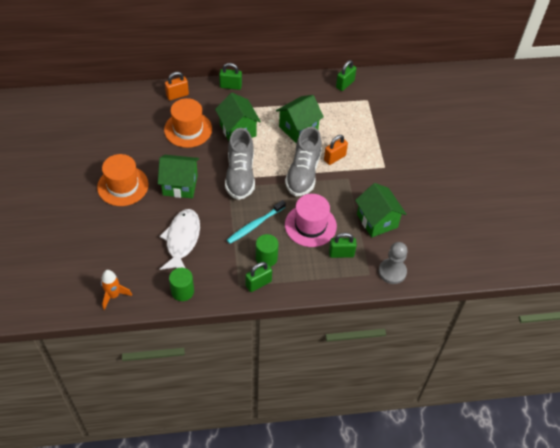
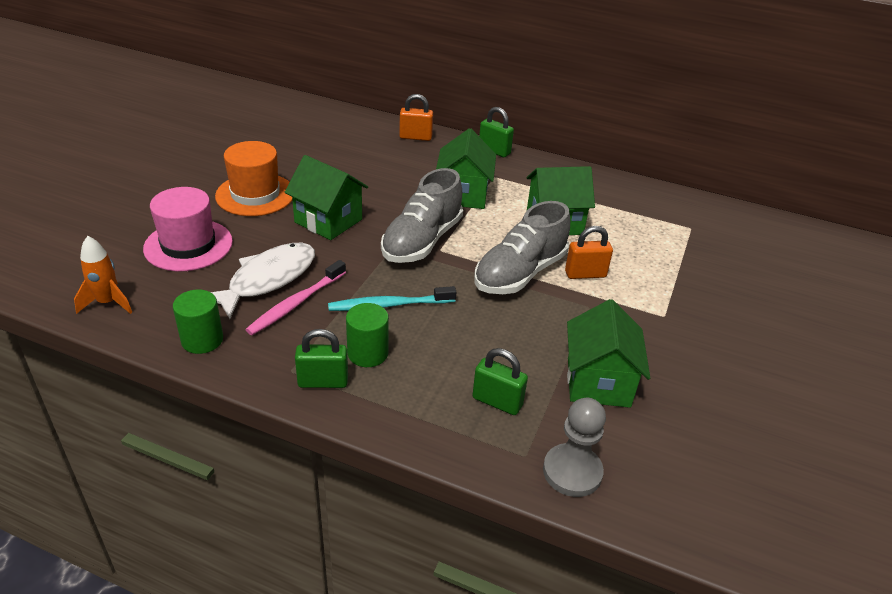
camera: 30 degrees right, 15 degrees down
(188, 129) = (396, 171): orange hat -> none
(209, 247) = (296, 303): none -> pink toothbrush
(310, 225) = (476, 341): pink hat -> pink hat (188, 245)
(345, 84) = (666, 200): green padlock -> none

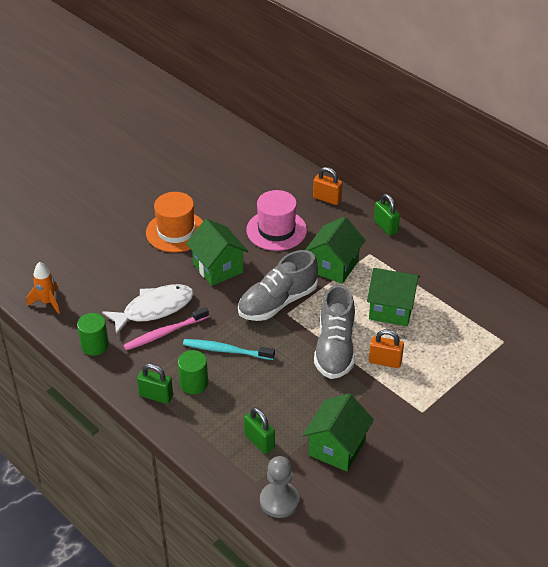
camera: 25 degrees right, 5 degrees up
(188, 245) = (113, 267): pink hat -> pink hat (276, 230)
(520, 273) = (335, 348): grey shoe -> grey shoe turned 60 degrees counterclockwise

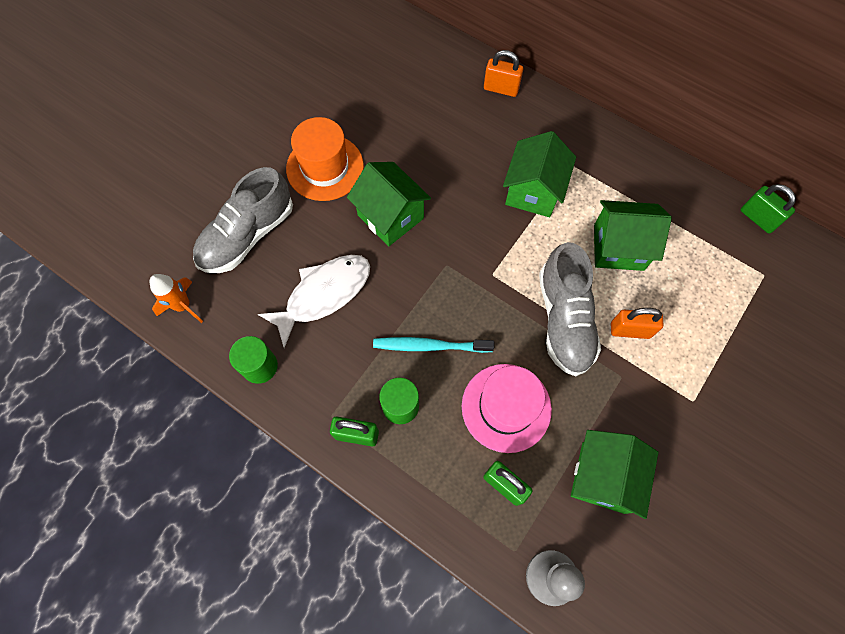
camera: 10 degrees left, 25 degrees up
(164, 333) = (345, 331): pink toothbrush -> none
(276, 230) = (450, 146): pink hat -> pink hat (506, 407)
(277, 302) = (477, 259): grey shoe -> grey shoe (247, 235)
(385, 227) = (582, 121): green padlock -> green padlock (757, 218)

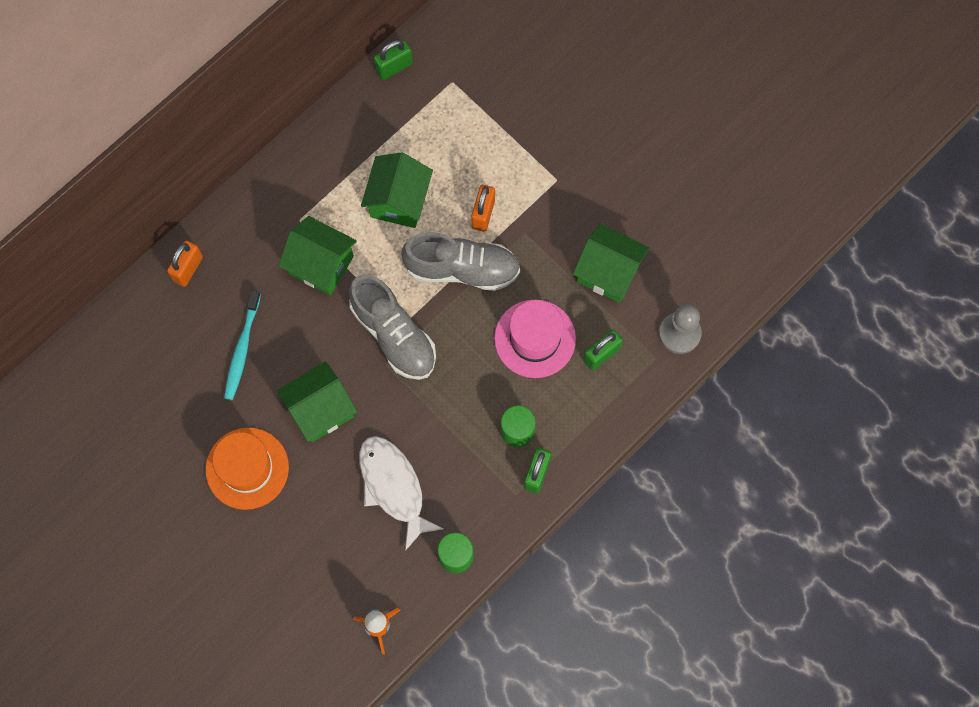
camera: 80 degrees left, 5 degrees up
(247, 235) = (312, 556): grey shoe -> grey shoe (394, 334)
(430, 346) = (465, 395): turquoise toothbrush -> turquoise toothbrush (242, 349)

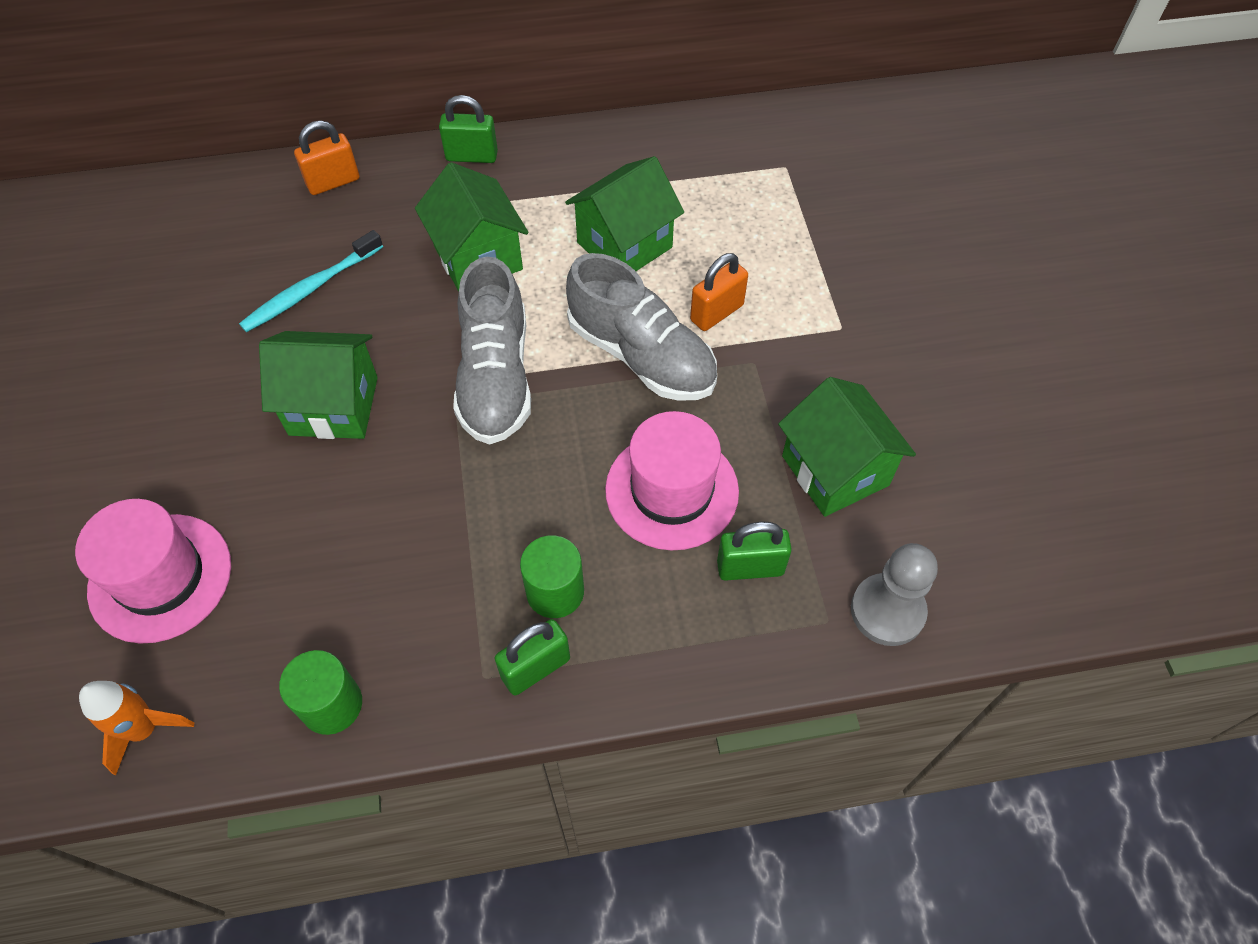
camera: 35 degrees right, 15 degrees down
(247, 468) = (188, 416): orange hat -> none
(317, 557) = (160, 577): none -> pink hat
(393, 487) = (334, 555): white fish -> none
(394, 67) = (728, 122): green padlock -> green padlock (472, 156)

